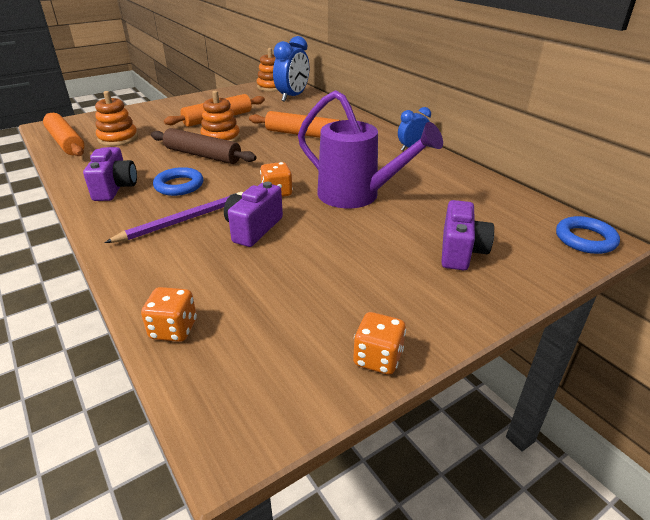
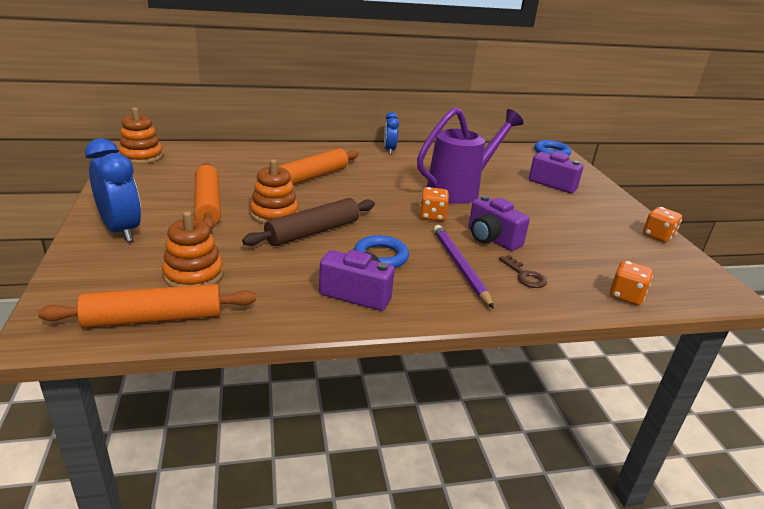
camera: 70 degrees left, 5 degrees down
(185, 256) = (524, 275): none -> brown key
(292, 97) = (195, 156): blue clock -> blue clock (121, 230)

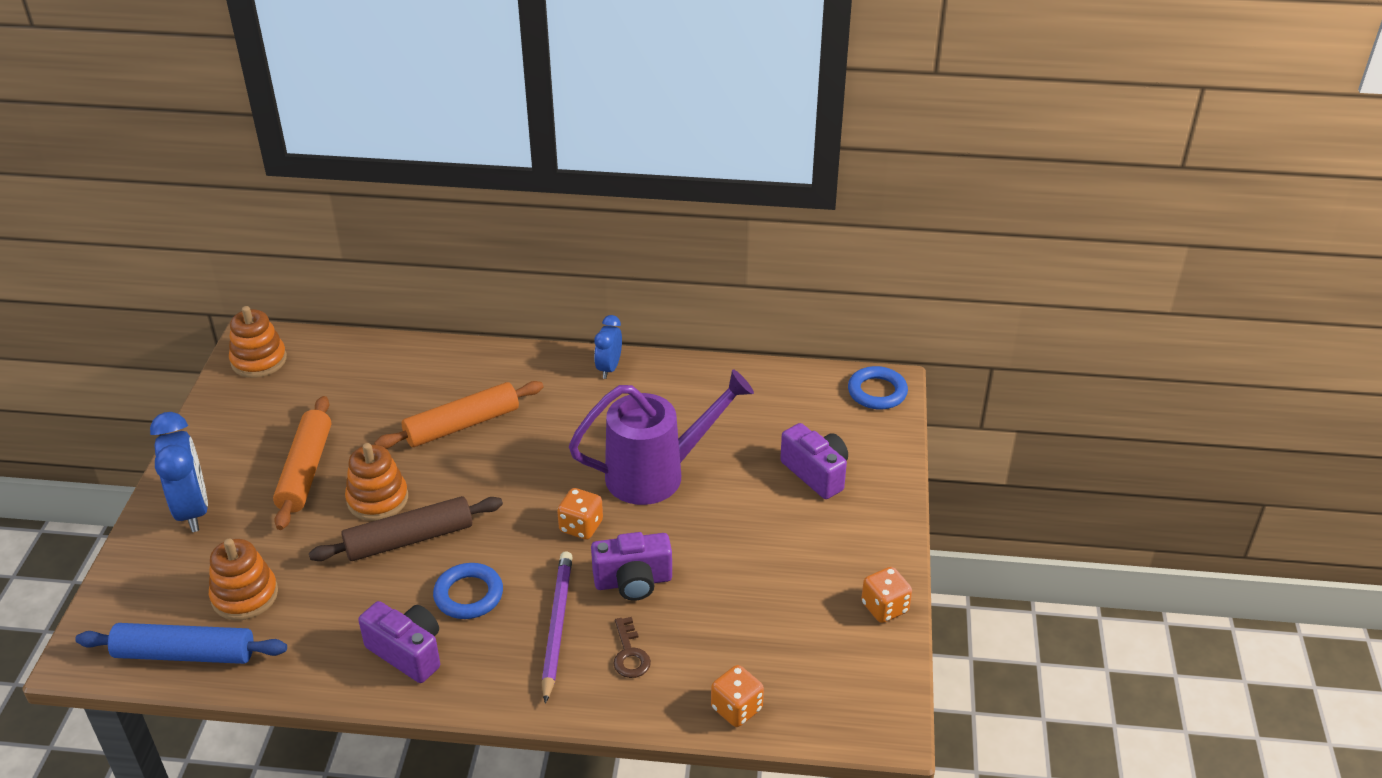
camera: 20 degrees right, 10 degrees up
(154, 318) = (185, 654): orange rolling pin -> blue rolling pin
(491, 239) = (633, 582): purple camera -> purple camera turned 75 degrees counterclockwise

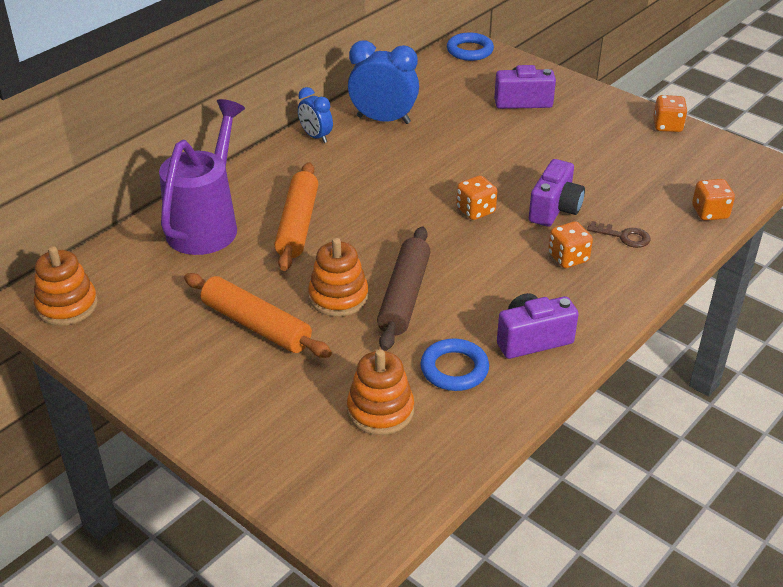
camera: 55 degrees left, 0 degrees up
(185, 654) = (420, 470): blue rolling pin -> none
(192, 510) = (231, 411): blue clock -> blue clock (383, 120)
(468, 595) = (497, 287): blue ring -> blue ring (454, 369)
(556, 626) = (568, 258): purple pencil -> orange dice
(656, 474) = (455, 160): purple watering can -> purple watering can (206, 225)

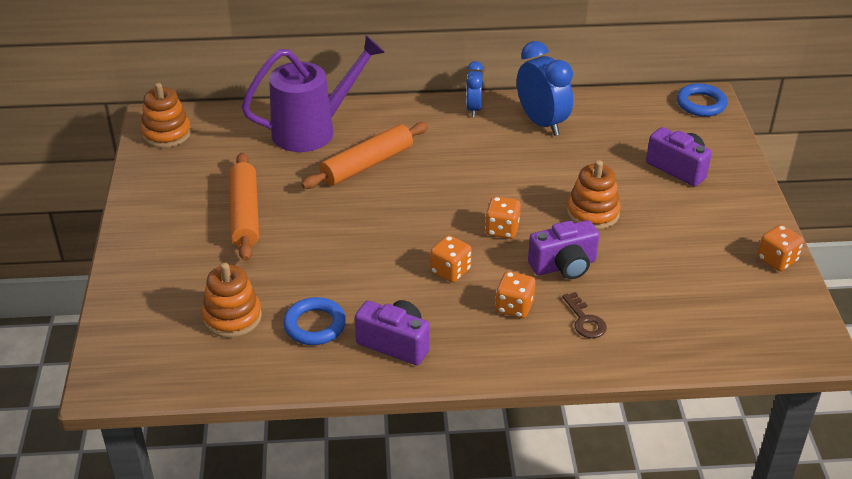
camera: 45 degrees right, 0 degrees up
(338, 297) = (318, 229): orange stacking toy -> orange stacking toy (592, 213)
(404, 296) = (359, 256): brown rolling pin -> none
(710, 213) = (691, 350): orange dice -> orange dice (450, 271)

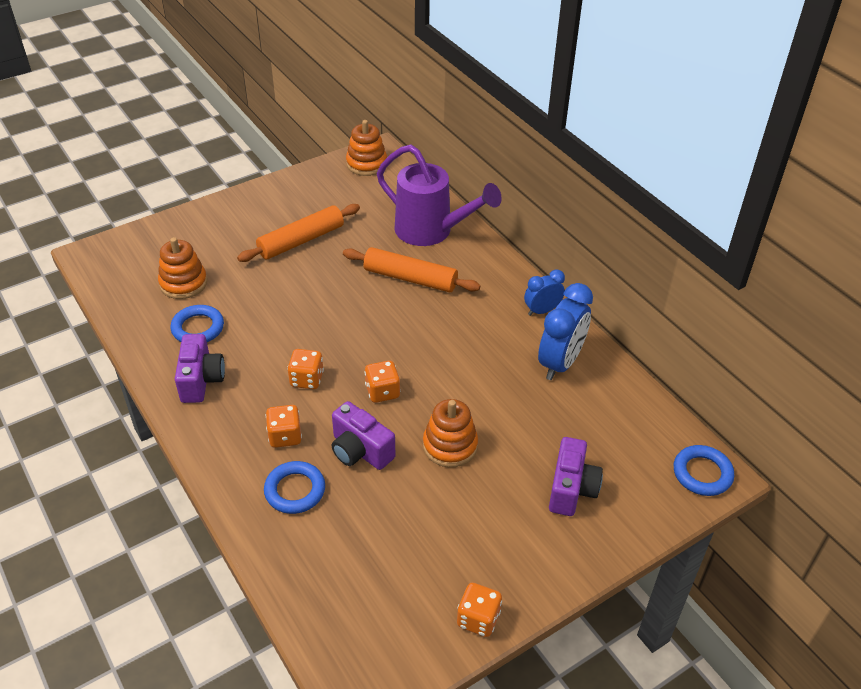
camera: 60 degrees right, 5 degrees up
(585, 320) = (295, 490): brown key -> blue ring

